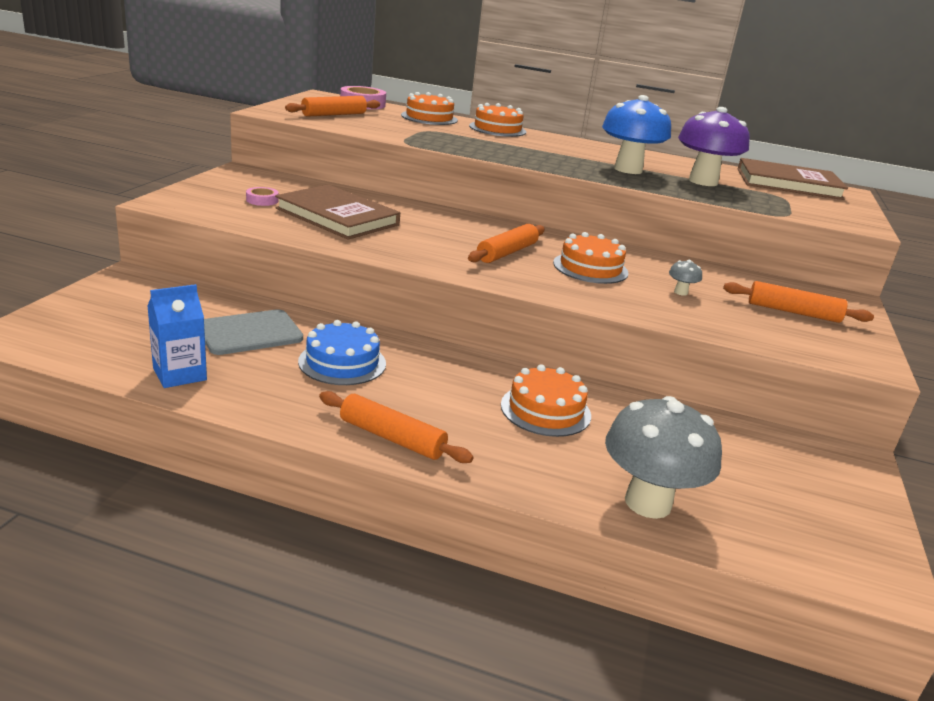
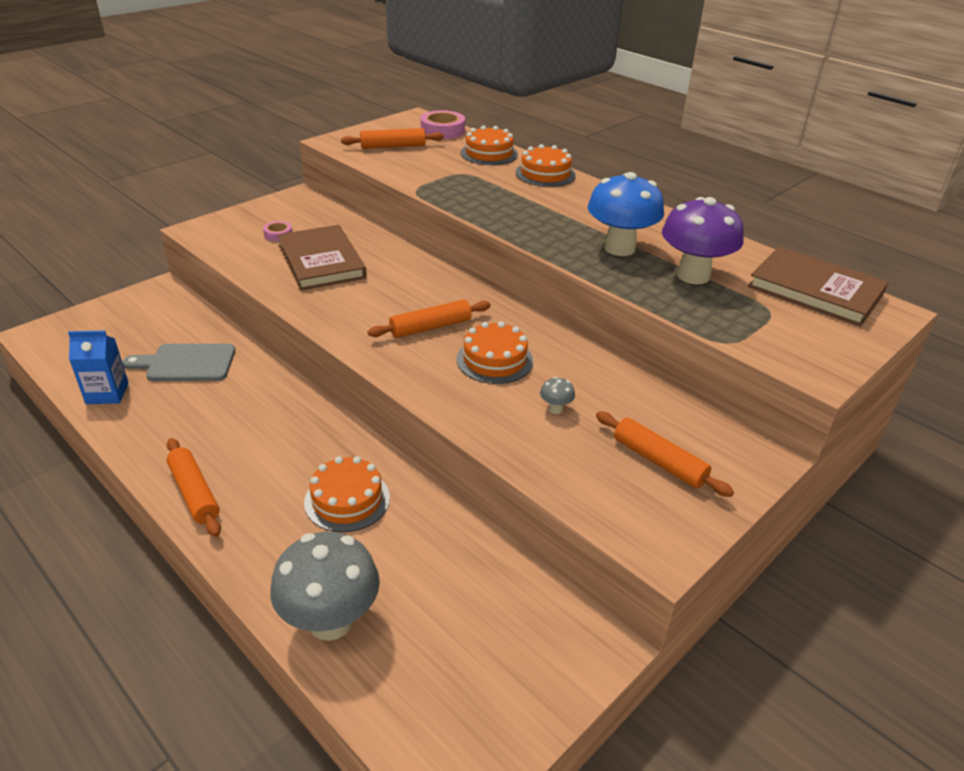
camera: 30 degrees right, 10 degrees up
(342, 362) = (231, 408): blue cake -> none

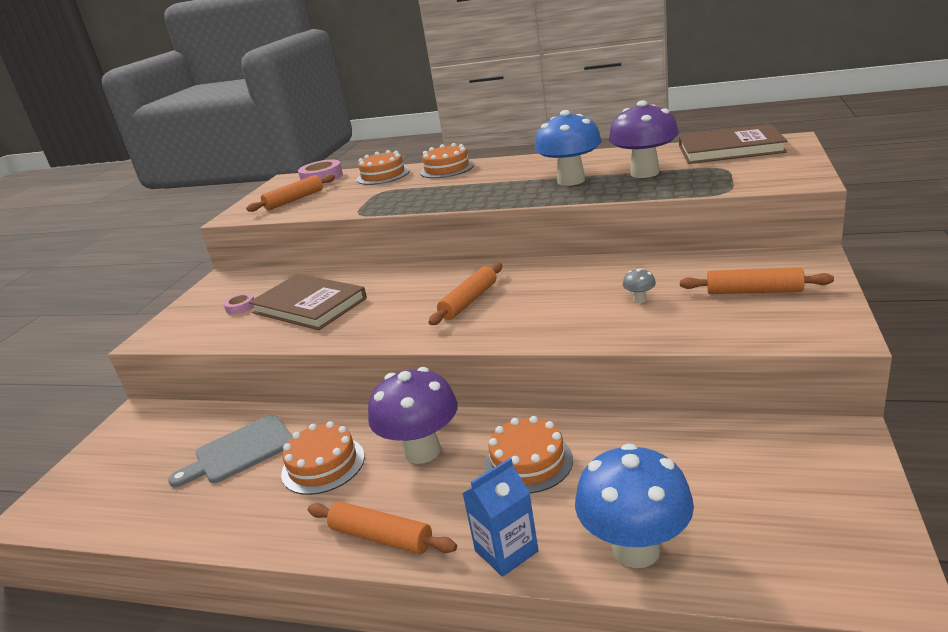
camera: 25 degrees left, 10 degrees down
(107, 393) = (182, 516): blue carton -> blue carton (506, 551)
(292, 441) = (422, 451): none -> purple mushroom
(330, 621) = (636, 549): grey mushroom -> blue mushroom
(494, 360) = (550, 296): orange cake -> orange cake (323, 465)

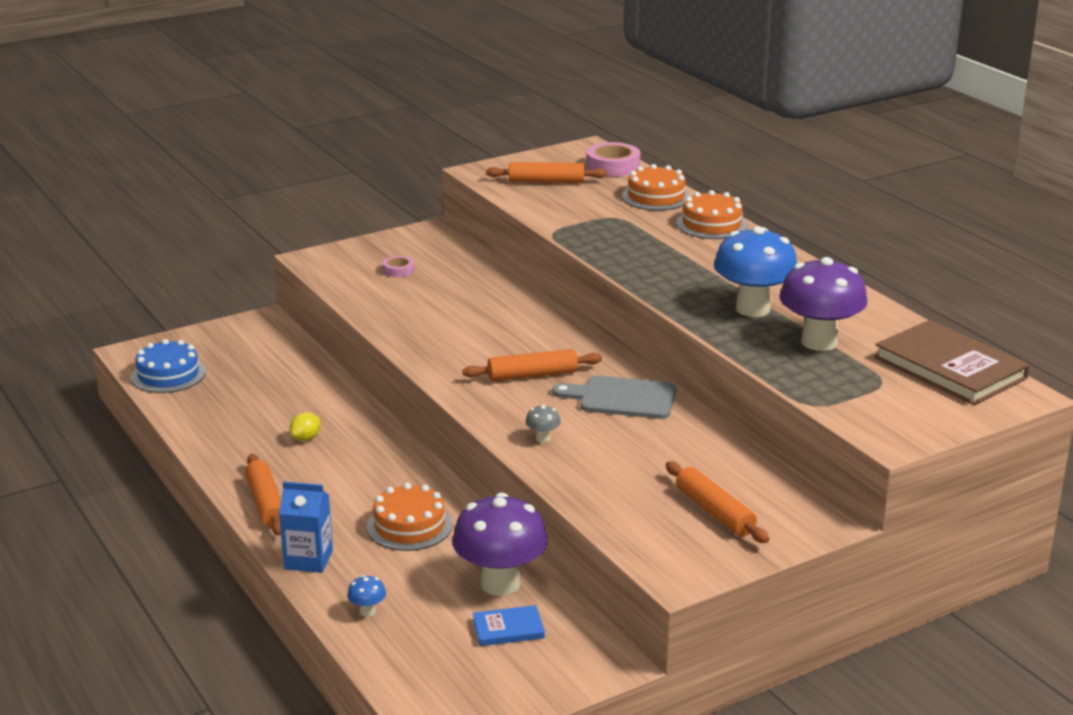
camera: 40 degrees right, 0 degrees up
(100, 506) = (168, 375): none -> blue cake
(240, 451) = (279, 394): grey cutting board -> grey cutting board (622, 398)
(309, 305) = (437, 301): brown book -> none
(323, 465) = (306, 438): orange cake -> yellow lemon
(422, 451) = (369, 473): purple mushroom -> purple mushroom (500, 584)
(636, 549) = (367, 612): blue mushroom -> blue mushroom, size x0.40
(639, 300) = (631, 459): grey mushroom -> grey mushroom (543, 439)
(745, 471) = (508, 629): none -> blue book

